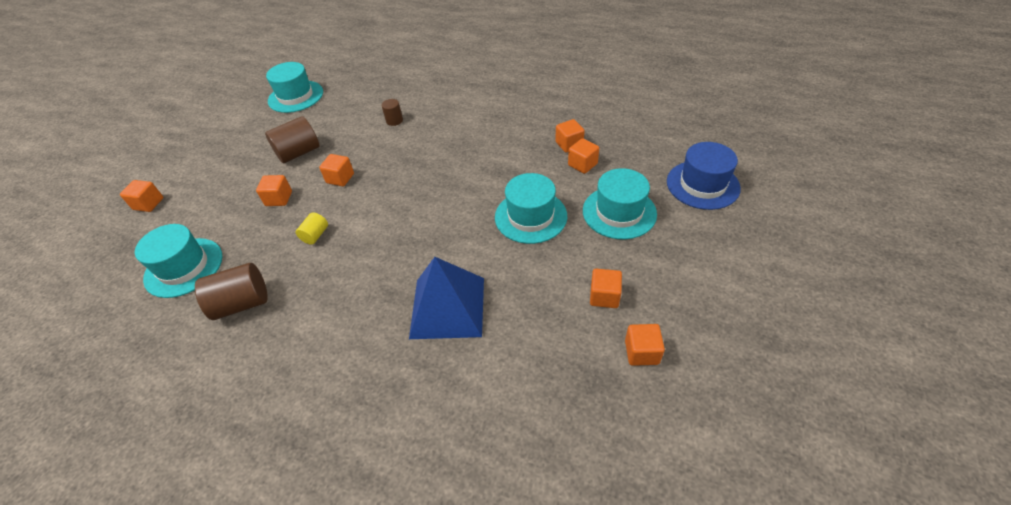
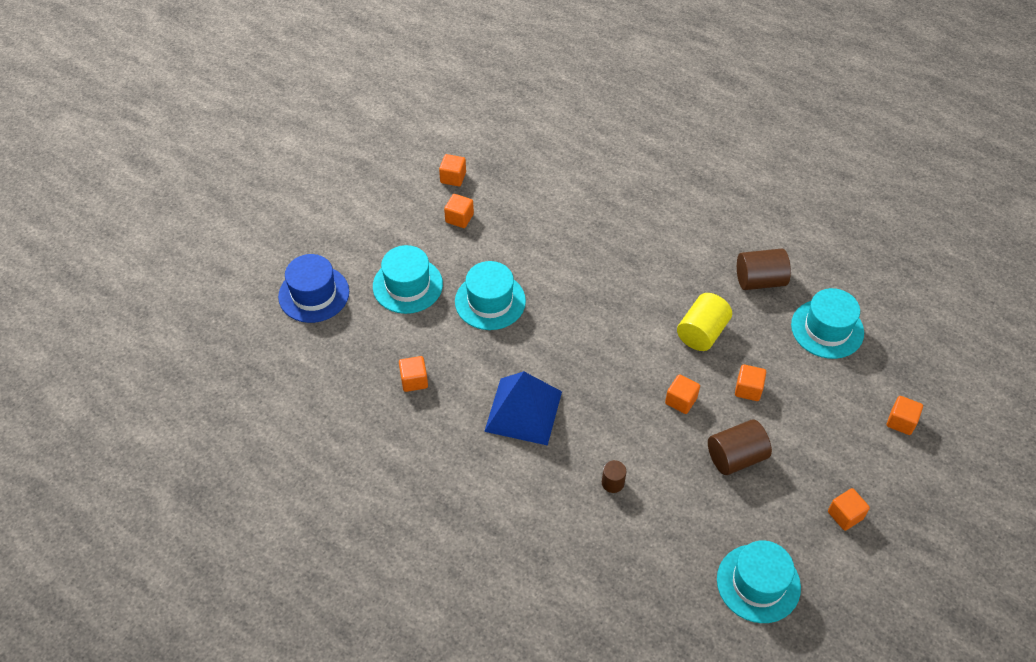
camera: 170 degrees left, 5 degrees up
(315, 235) = (702, 332): yellow cylinder -> yellow cylinder, size x1.84
(448, 307) = (584, 238): blue pyramid -> blue pyramid (523, 411)
(582, 164) = (413, 348): orange cube -> orange cube (845, 515)

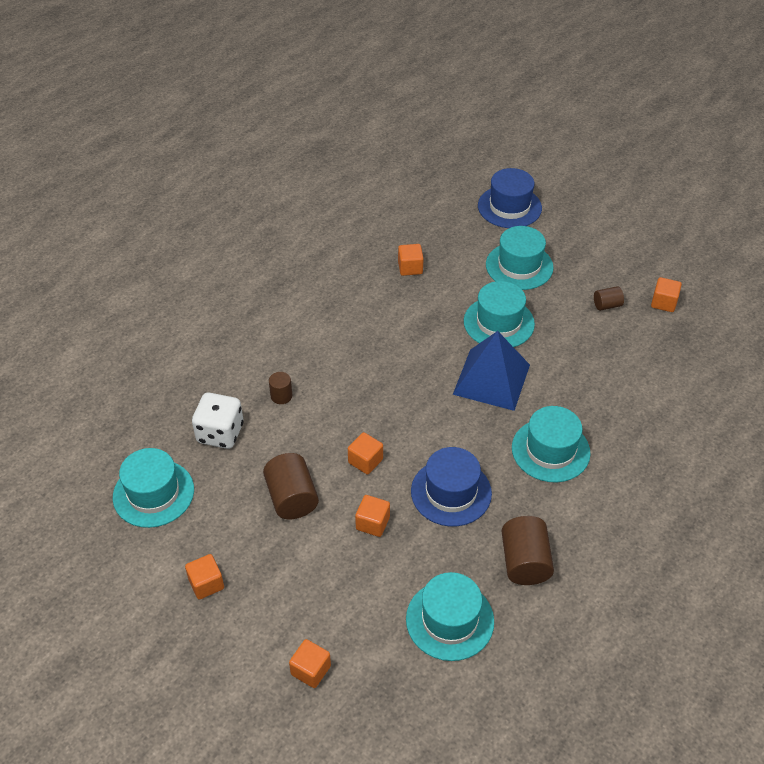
camera: 95 degrees right, 5 degrees down
(459, 218) = (607, 305): orange cube -> brown cylinder
(523, 411) = (368, 338): blue pyramid -> blue pyramid (491, 379)
(641, 262) = (550, 450): none -> turquoise hat
(671, 533) = (220, 433): none -> white dice
(702, 332) = (451, 492): yellow cylinder -> blue hat

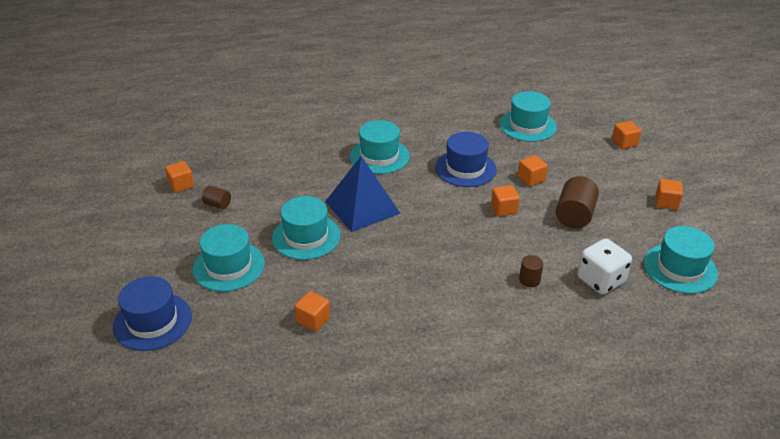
camera: 140 degrees left, 10 degrees down
(525, 562) = (460, 125): brown cylinder -> none

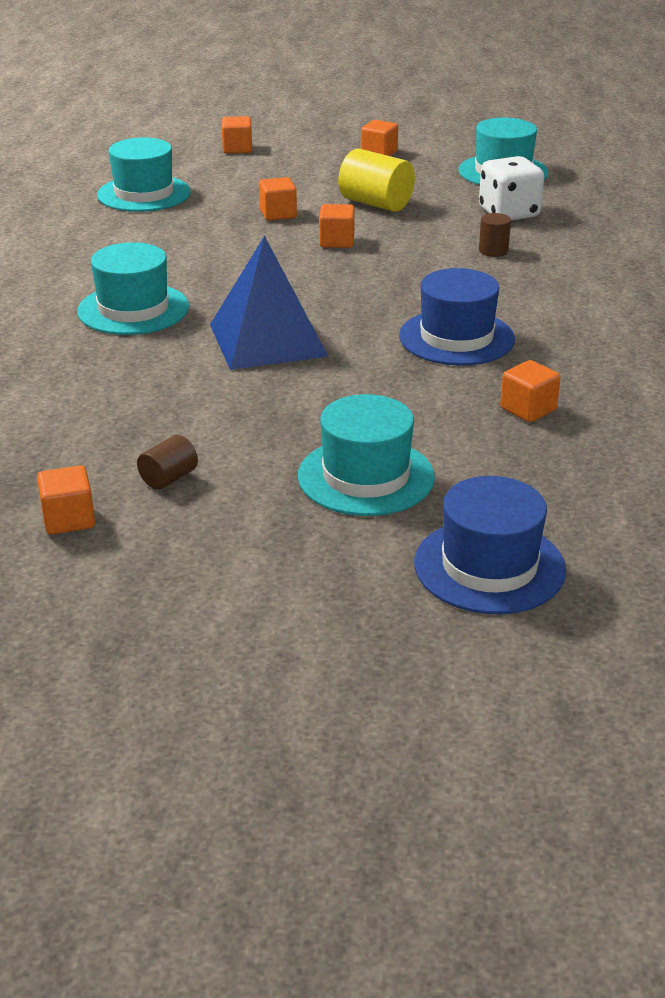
camera: 75 degrees left, 5 degrees down
(306, 237) = (320, 396): turquoise hat -> none
(465, 168) = (220, 251): blue hat -> blue hat (456, 338)
(574, 215) = (376, 204): brown cylinder -> yellow cylinder

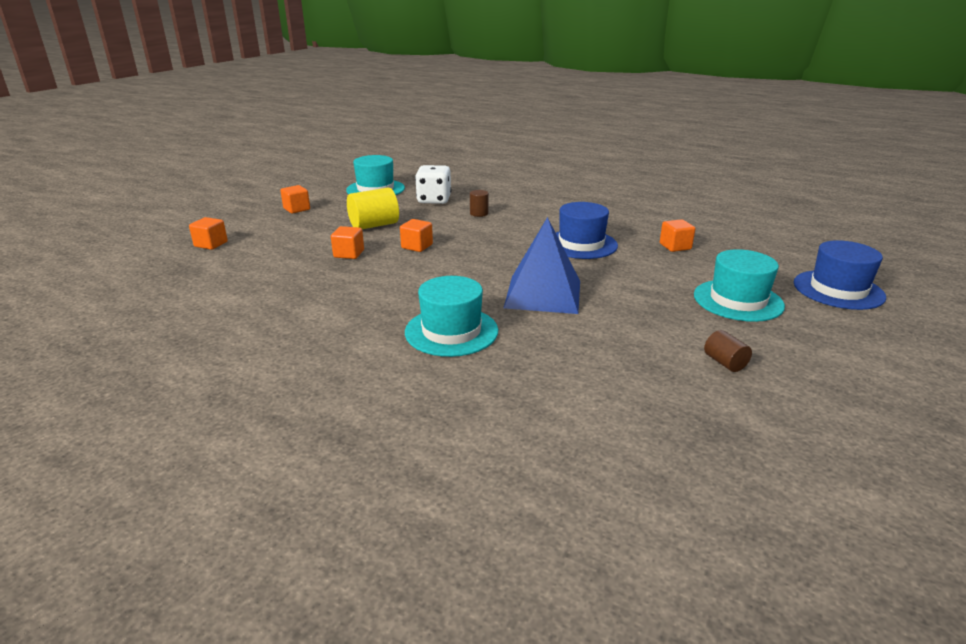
camera: 65 degrees left, 5 degrees down
(68, 519) = (776, 413): orange cube -> none
(144, 194) = (239, 291): turquoise hat -> none

